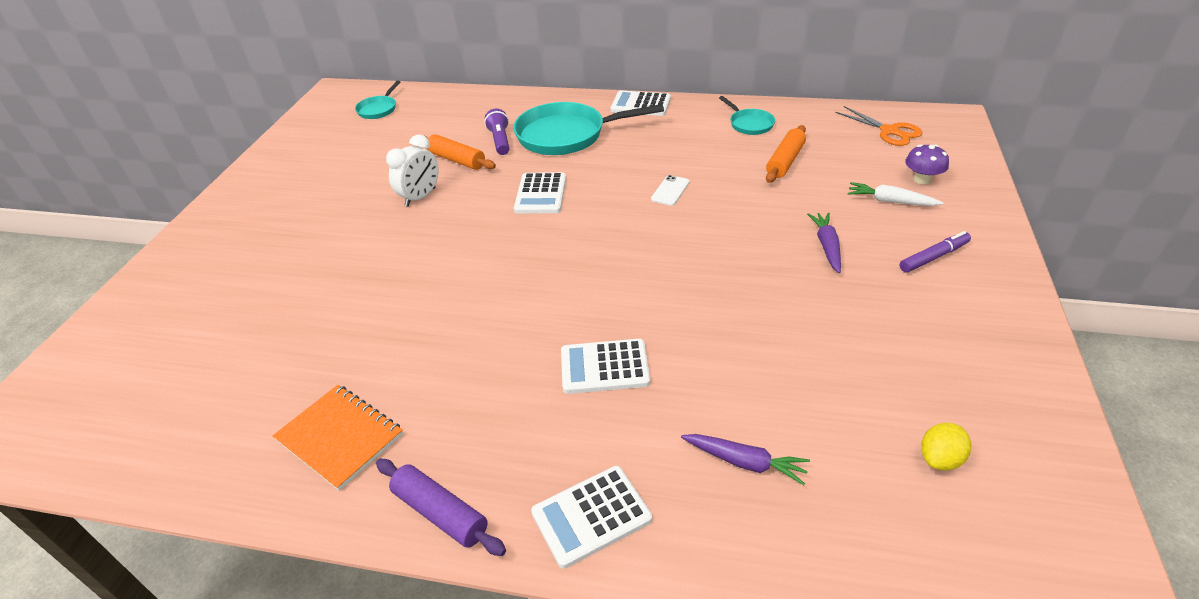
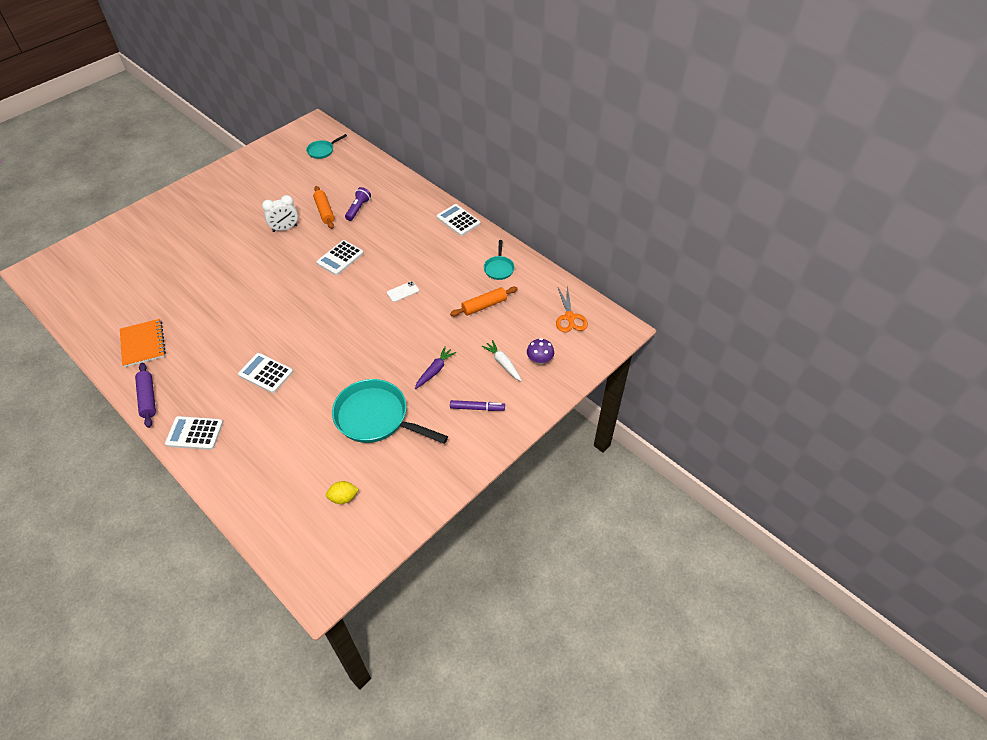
camera: 30 degrees right, 10 degrees up
(567, 135) = (394, 223): turquoise pan -> turquoise pan (376, 417)
(744, 462) = (270, 449): purple carrot -> none

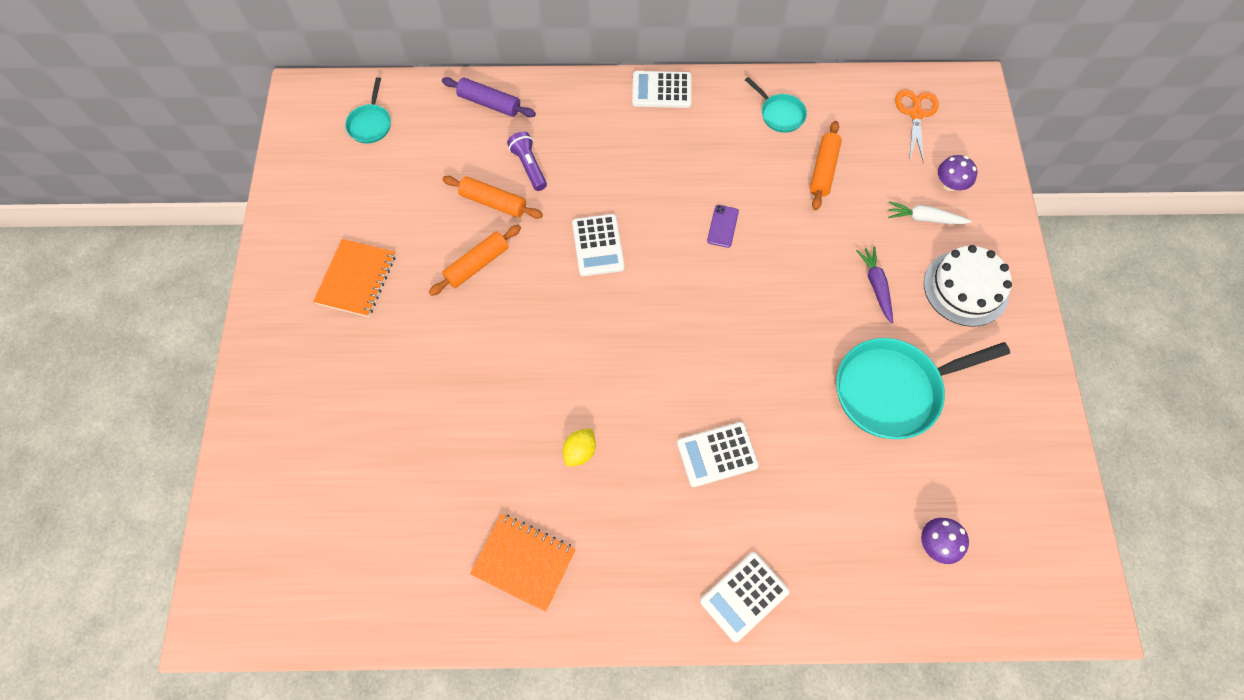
camera: 45 degrees left, 15 degrees up
(148, 398) = (632, 615): purple rolling pin -> purple rolling pin (489, 103)
(236, 200) = (356, 279): none -> orange notebook
(285, 228) = (477, 264): white clock -> orange rolling pin
(298, 493) = (936, 544): none -> purple mushroom
(343, 498) = (981, 502): yellow lemon -> yellow lemon (580, 451)
(403, 292) = (722, 226): white phone -> purple phone
(477, 408) = (965, 288): purple marker -> white cake
(569, 317) = (916, 113): orange scissors -> orange scissors turned 120 degrees counterclockwise

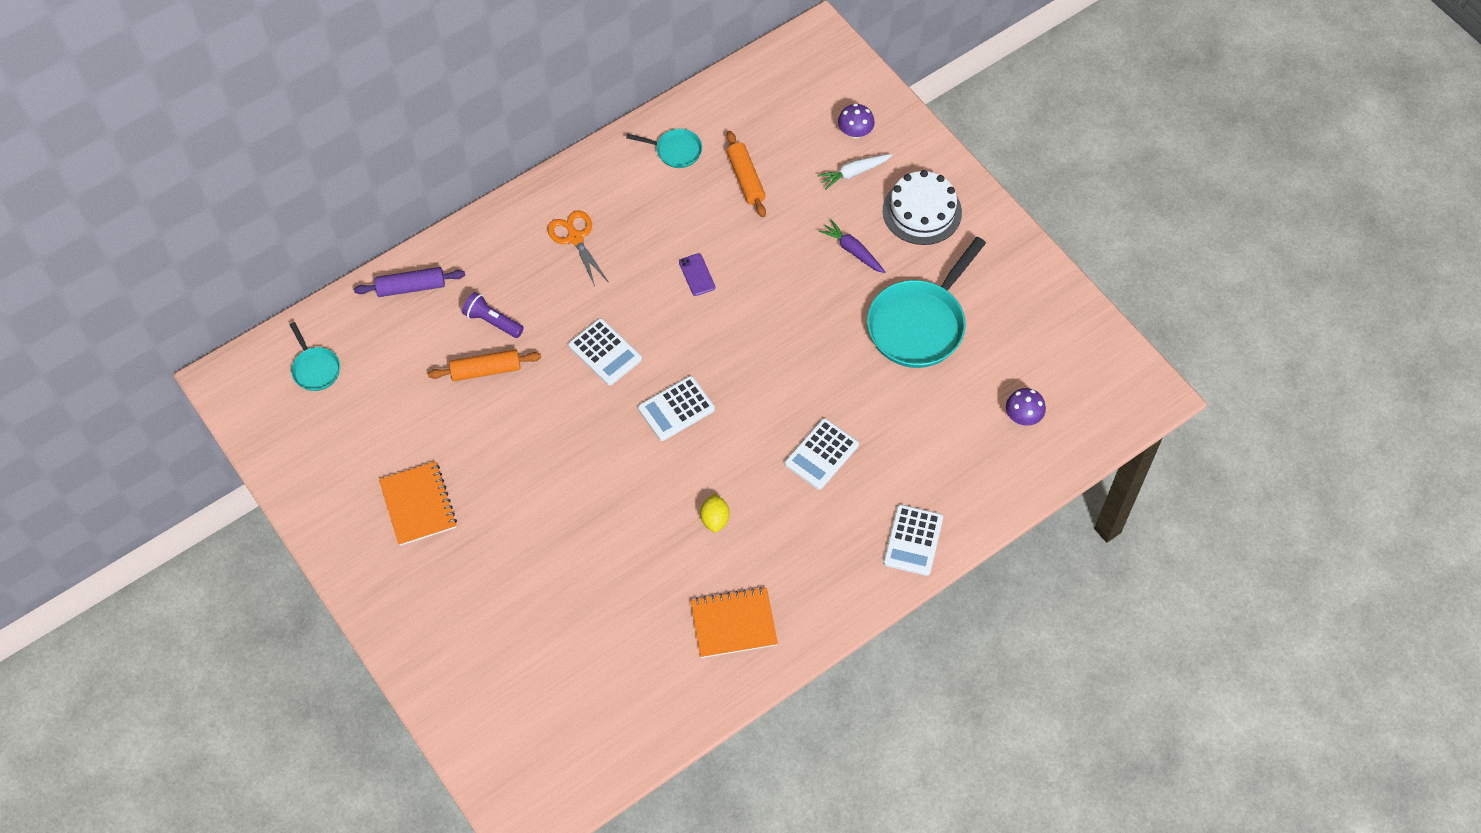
camera: 35 degrees left, 5 degrees down
(477, 264) = (514, 429): orange rolling pin -> none
(661, 90) = (557, 187): white calculator -> white calculator (676, 409)
(916, 113) = (788, 86): orange scissors -> orange scissors (575, 237)

